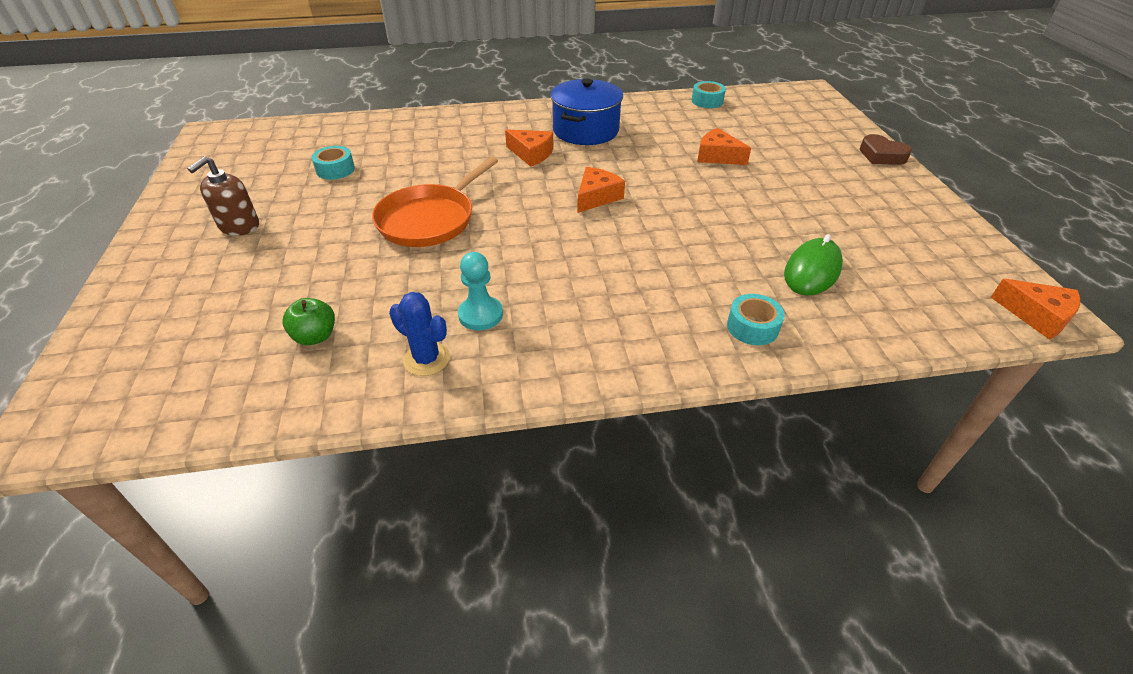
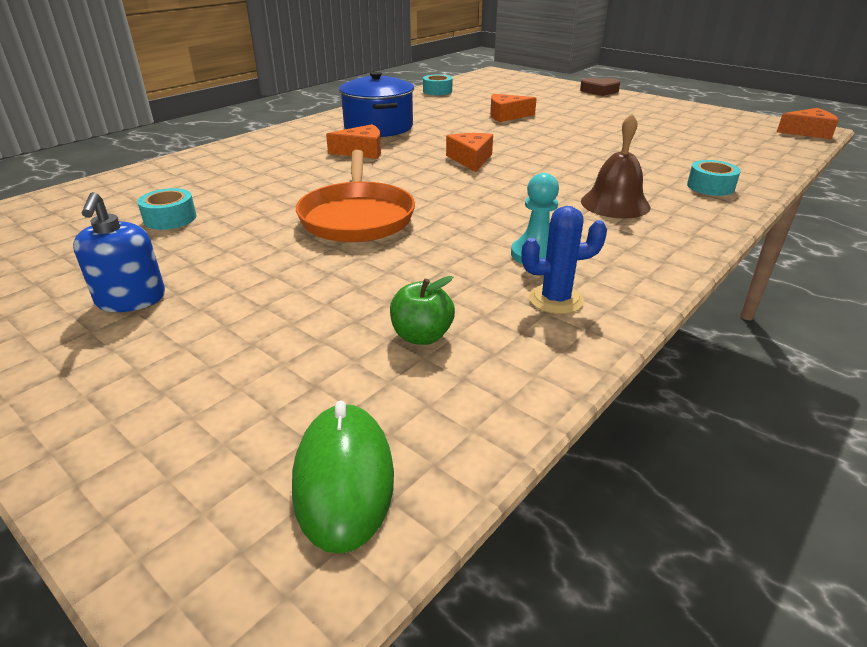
camera: 40 degrees left, 10 degrees down
(239, 226) = (131, 299): brown soap dispenser -> blue soap dispenser
(626, 300) = (615, 204): none -> brown bell
(812, 271) = (680, 150): green mouse -> green mouse (344, 478)

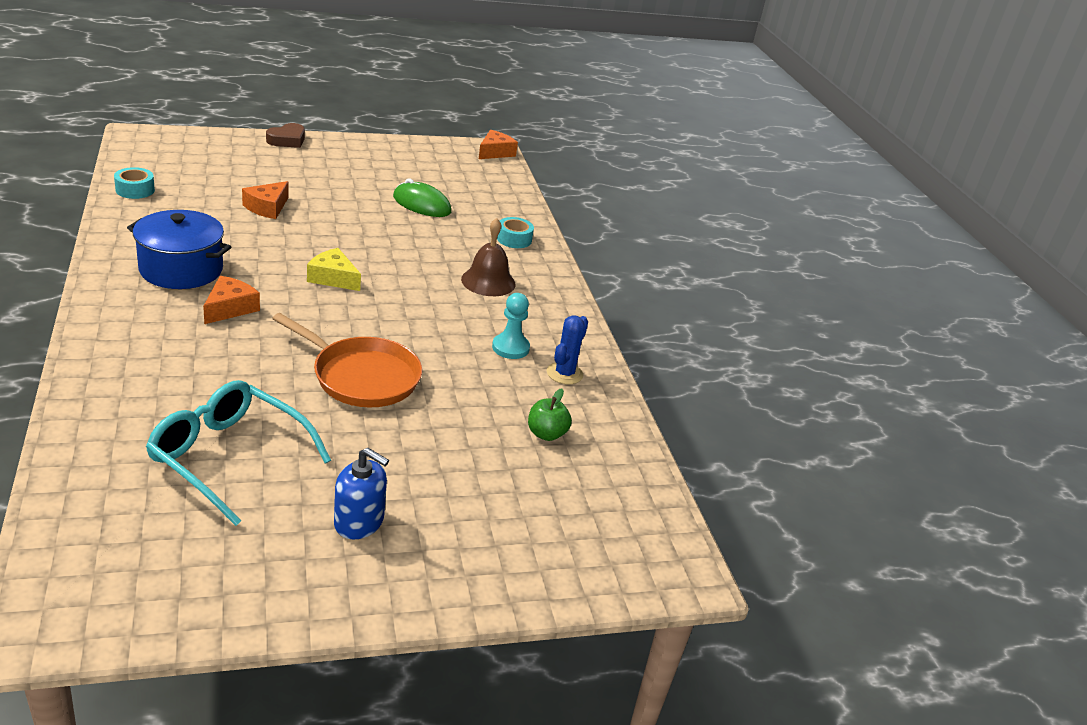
camera: 60 degrees left, 0 degrees up
(170, 218) = (228, 457): turquoise tape -> turquoise glasses
(344, 478) = (630, 514): green mouse -> green mouse (422, 204)
(470, 159) = (333, 278): orange cheese -> yellow cheese

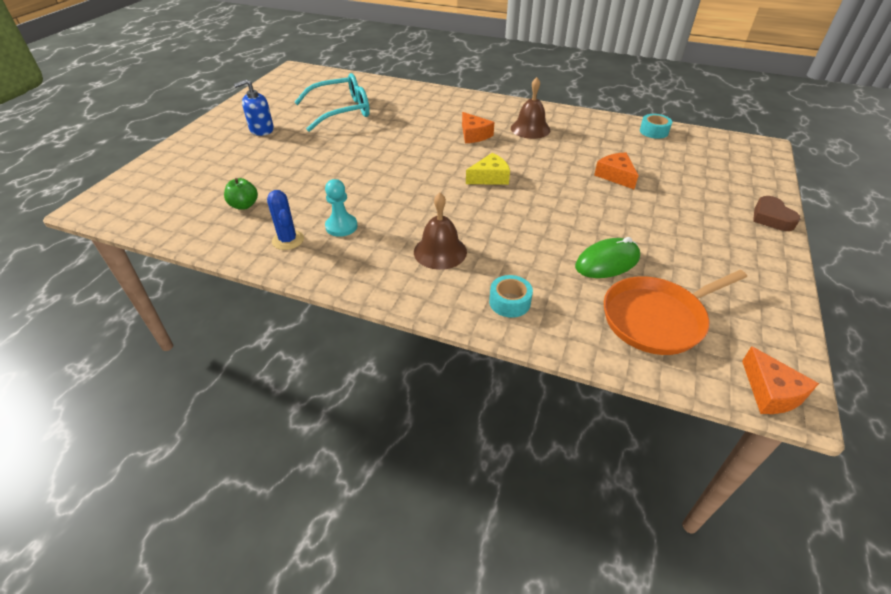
camera: 130 degrees right, 10 degrees up
(181, 269) = (530, 129): blue pot -> brown bell
(362, 377) = (367, 159): orange pan -> orange pan (656, 319)

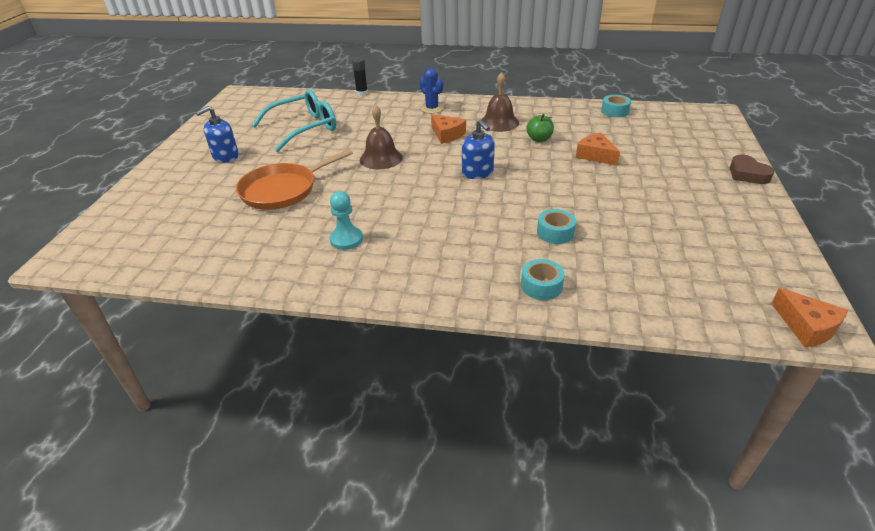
camera: 10 degrees left, 5 degrees down
(244, 205) = (235, 233): green apple -> green apple (539, 139)
(288, 240) = (295, 261): blue cactus -> blue cactus (432, 109)
(407, 83) = (362, 93): none -> black glue stick
(440, 251) = (455, 249): brown bell -> brown bell (381, 158)
(490, 177) = (477, 172): yellow cheese -> blue soap dispenser
(544, 250) = (555, 232): none -> turquoise tape
(607, 262) = (618, 234): green mouse -> none
(656, 319) = (682, 279): orange pan -> orange pan (282, 190)

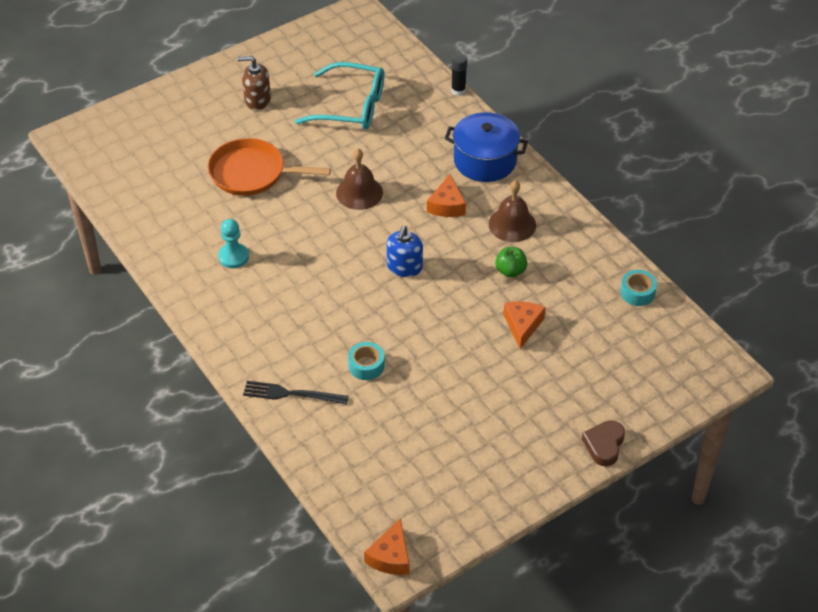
camera: 45 degrees right, 10 degrees up
(225, 156) = (257, 100): blue soap dispenser -> brown soap dispenser
(432, 109) = (485, 161): blue cactus -> blue pot
(541, 286) = (291, 394): turquoise tape -> black fork

